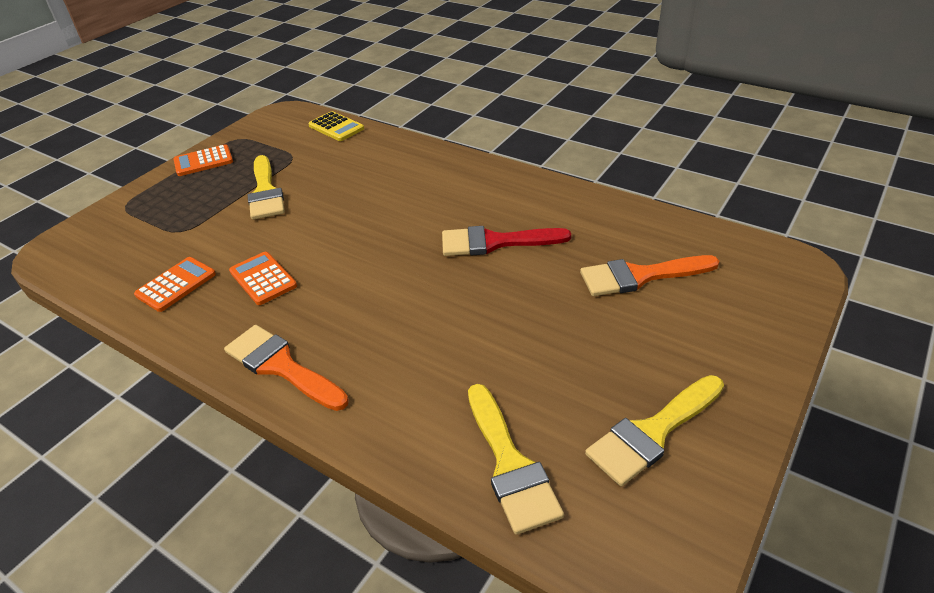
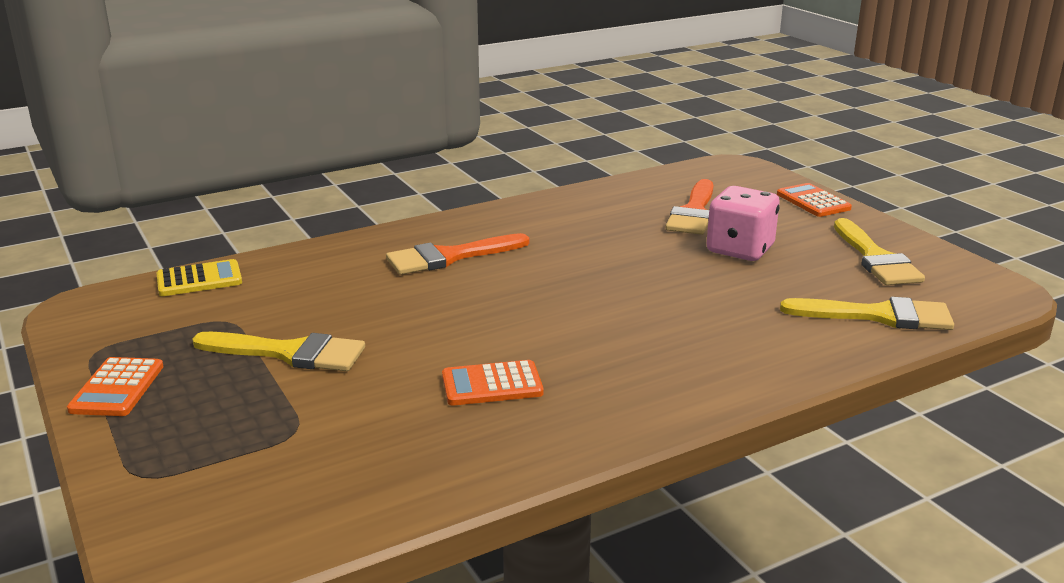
camera: 65 degrees left, 15 degrees down
(176, 285) = (431, 449): orange calculator -> orange calculator (813, 201)
(281, 366) = (668, 398): orange brush -> orange brush (449, 257)
(495, 242) = (577, 251): red brush -> none
(582, 328) = (740, 249): none -> pink dice

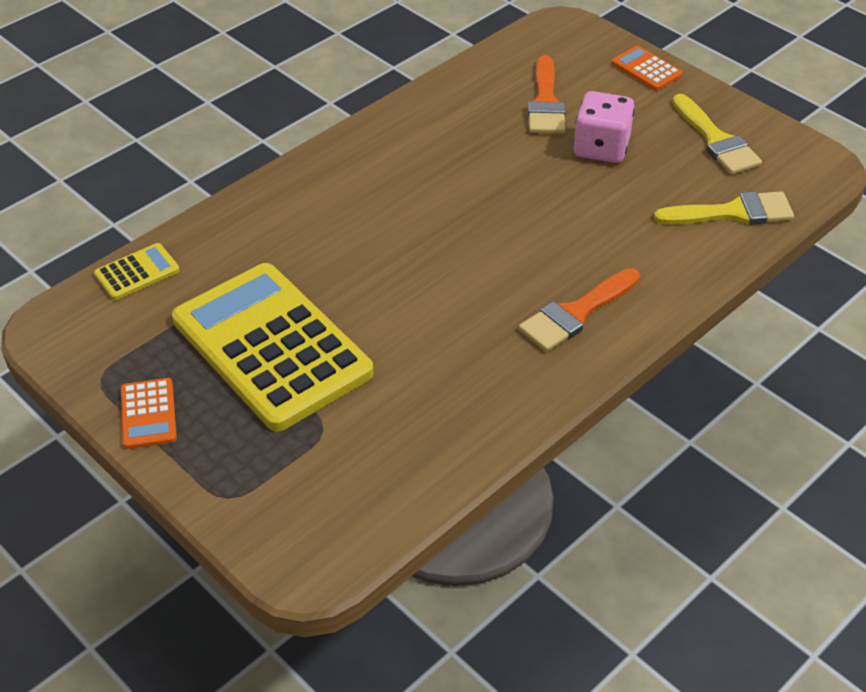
camera: 15 degrees left, 20 degrees up
(289, 353) = (271, 347): yellow brush -> yellow calculator
(449, 257) = (351, 202): orange brush -> orange brush (576, 313)
(492, 384) = (455, 349): orange calculator -> none

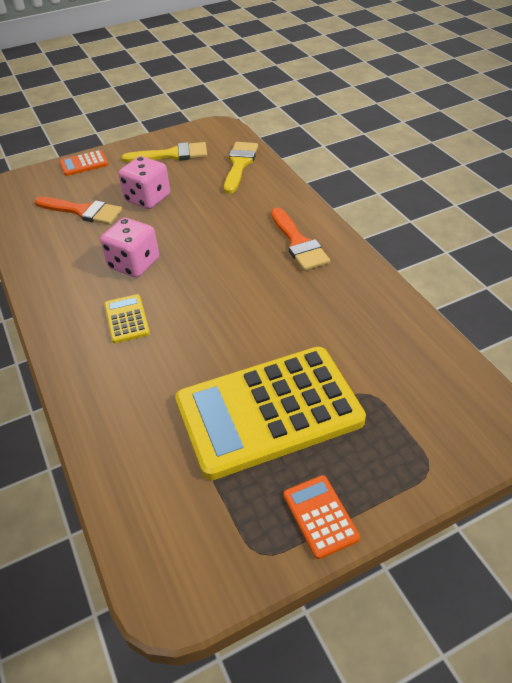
camera: 70 degrees left, 0 degrees up
(137, 272) = (128, 502): yellow calculator -> yellow calculator (127, 319)
(148, 414) = (320, 516): orange calculator -> orange calculator turned 120 degrees counterclockwise
(466, 175) = (134, 264): none -> pink dice

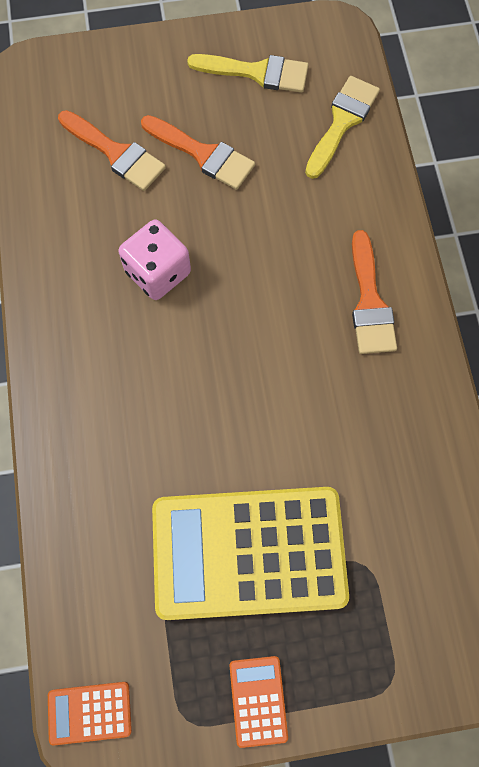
camera: 15 degrees right, 25 degrees up
(84, 164) = (136, 55): orange calculator -> orange calculator (89, 712)
(127, 319) = (129, 363): yellow calculator -> none
(148, 198) = (203, 154): pink dice -> orange brush

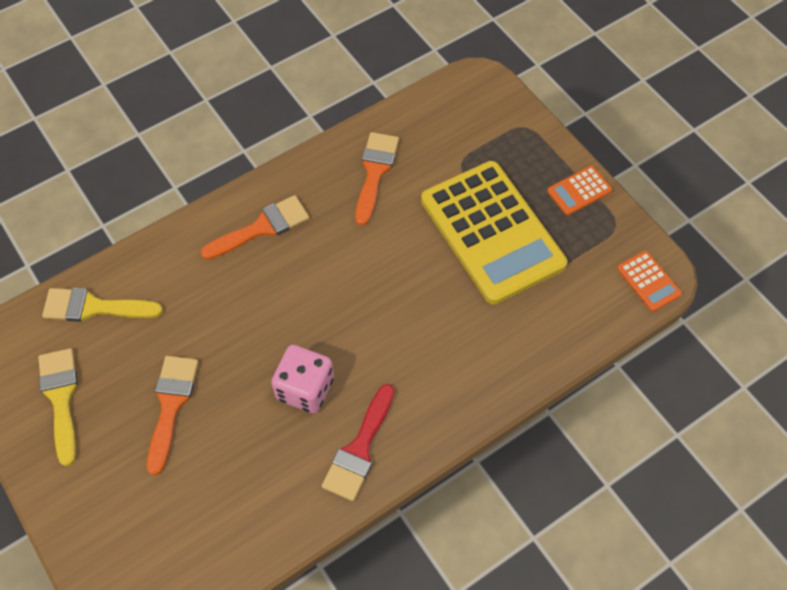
camera: 115 degrees left, 10 degrees down
(69, 296) = (359, 449): none -> red brush
(116, 153) = (199, 482): orange brush -> orange brush (375, 172)

